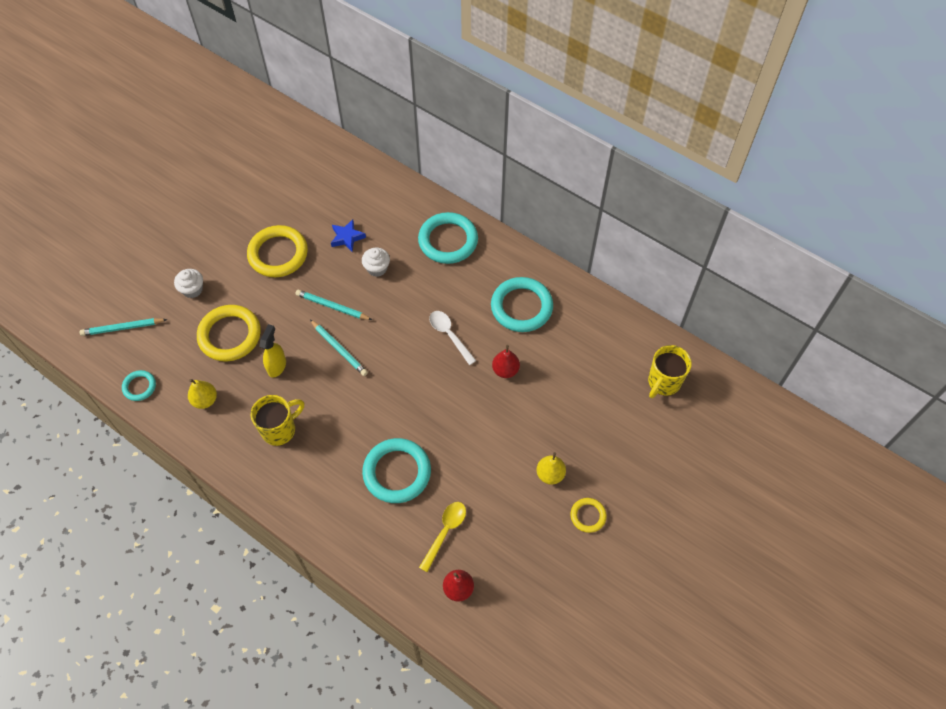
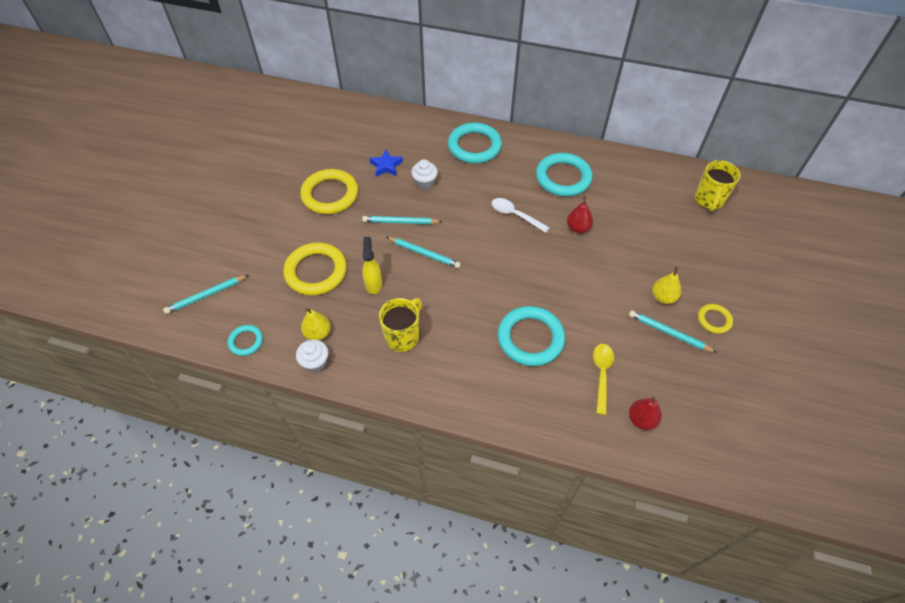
camera: 20 degrees left, 5 degrees down
(192, 289) = (262, 244): white cupcake -> white cupcake (315, 362)
(534, 513) = (668, 333): none -> turquoise pencil

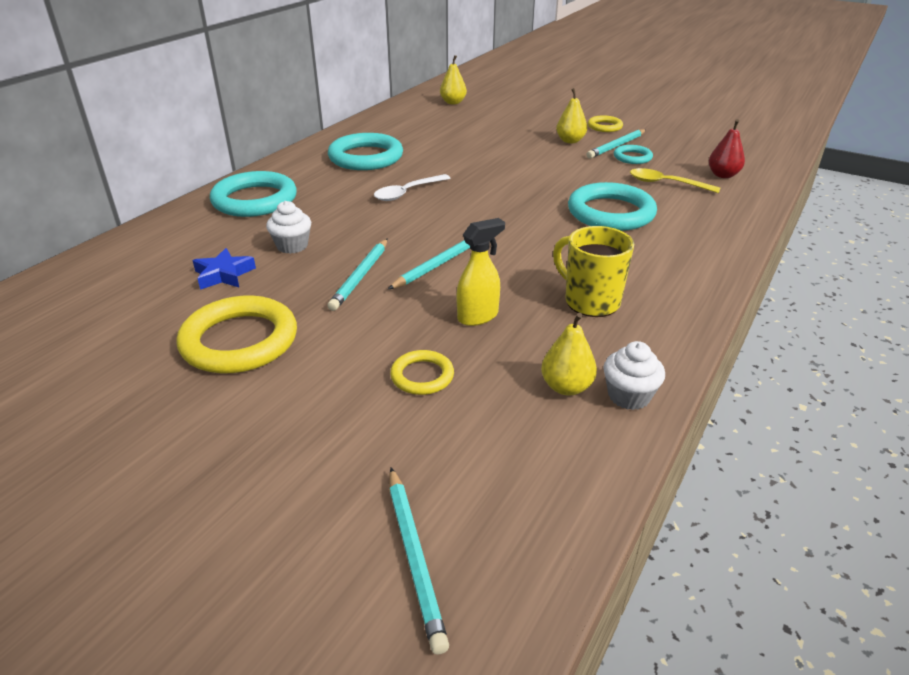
camera: 75 degrees left, 20 degrees down
(246, 341) = (566, 490): turquoise ring -> turquoise ring (632, 157)
(316, 271) = (422, 376): yellow ring -> yellow ring, size x0.51
(373, 284) = (478, 316): yellow spray bottle -> yellow spray bottle turned 135 degrees clockwise
(577, 228) = (452, 162): red pear -> none
(709, 200) = (453, 102): yellow mug -> yellow pear

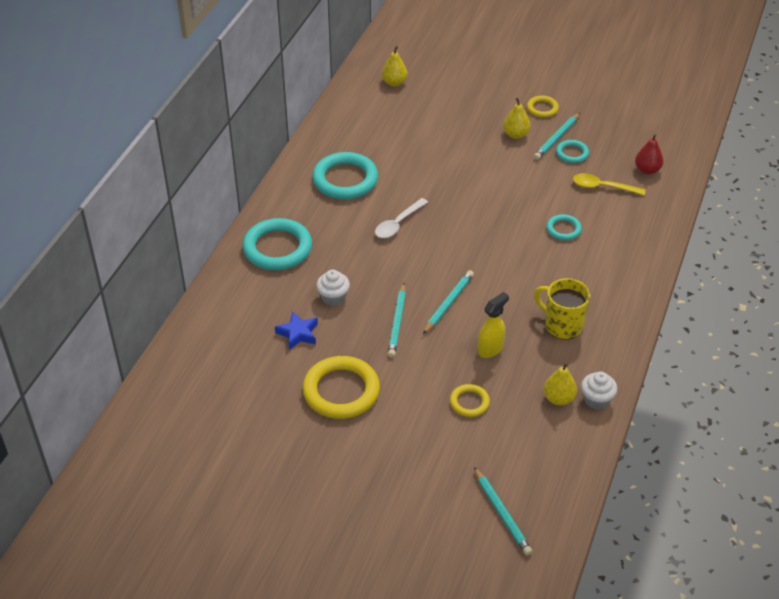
camera: 10 degrees left, 10 degrees up
(610, 213) = (563, 229): turquoise ring -> turquoise ring, size x0.51

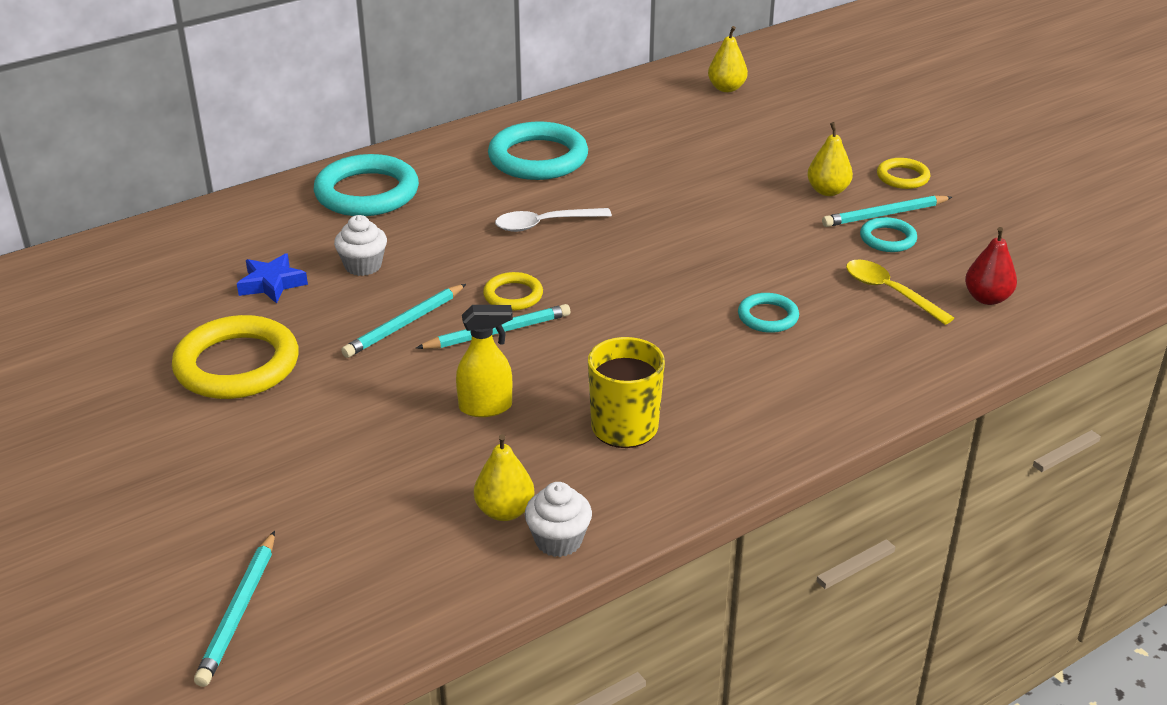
camera: 35 degrees right, 10 degrees down
(469, 402) = (376, 455): yellow ring -> yellow ring (513, 295)

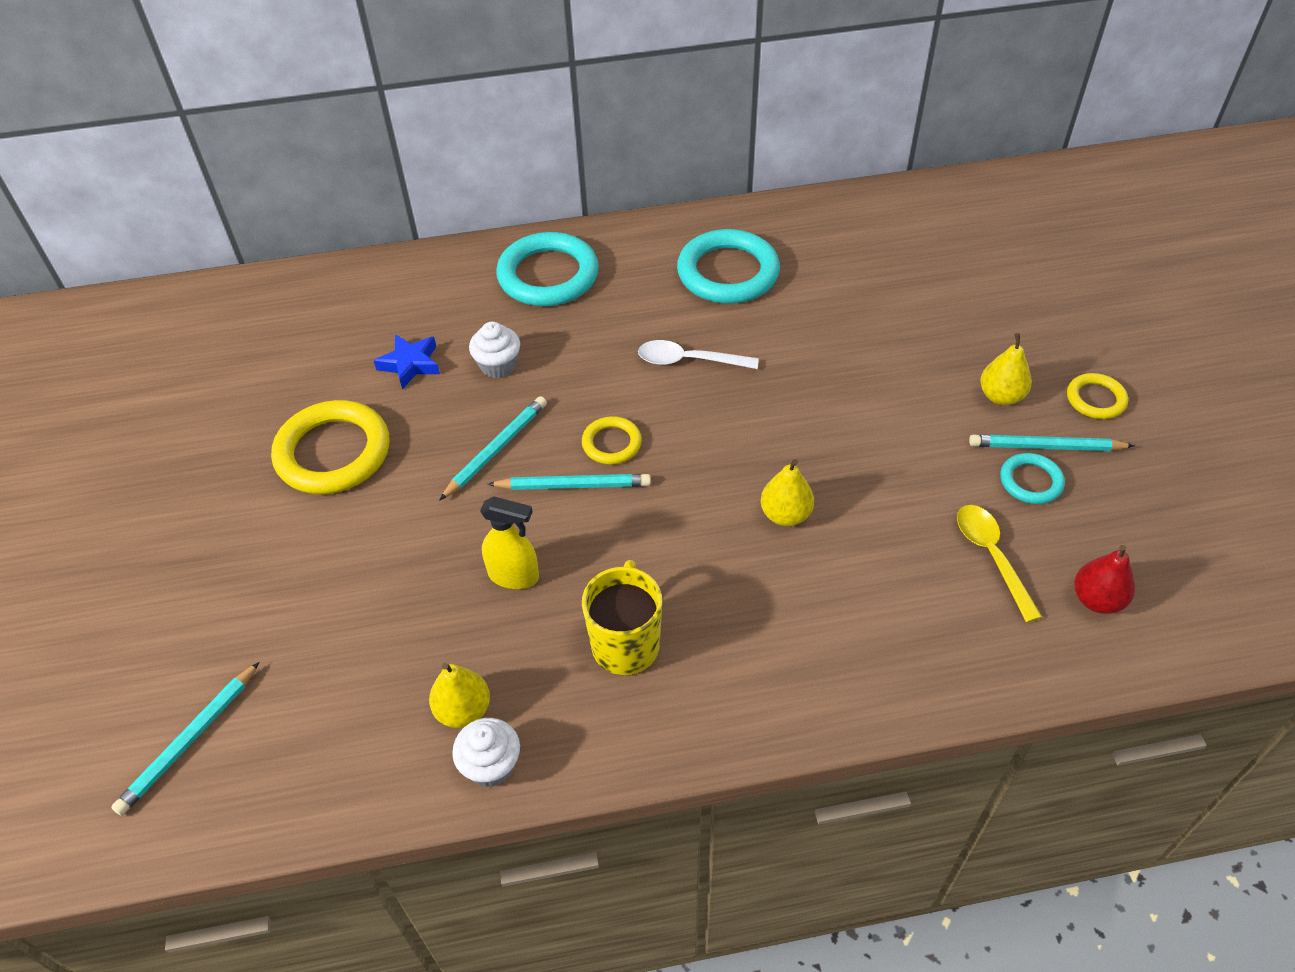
camera: 25 degrees right, 15 degrees up
(404, 324) = (496, 449): turquoise pencil -> turquoise pencil turned 150 degrees clockwise
(726, 88) = (968, 226): yellow pear -> yellow pear (785, 514)
(768, 317) = (843, 549): turquoise ring -> none

